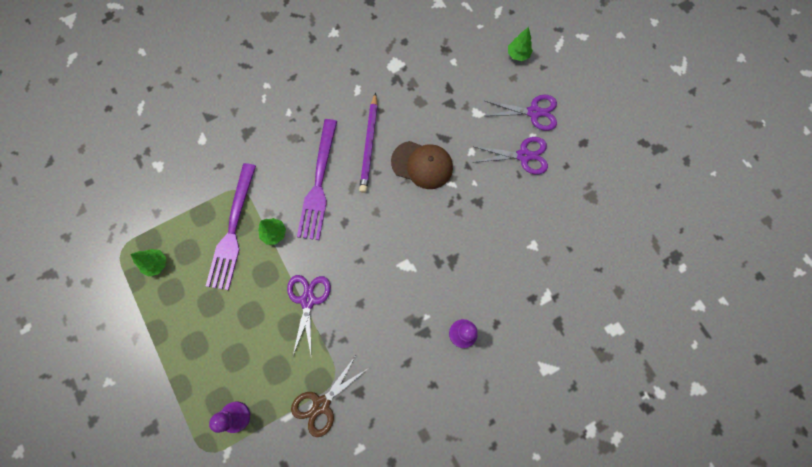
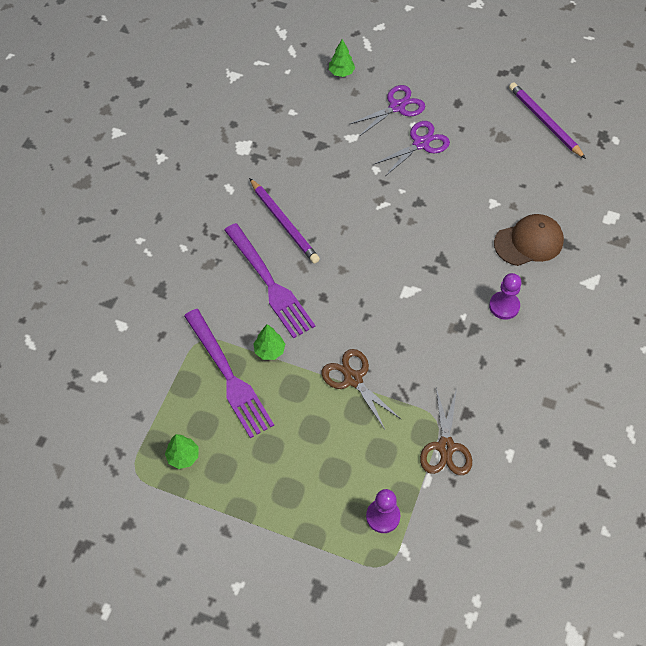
camera: 40 degrees left, 15 degrees down
(308, 300) = (353, 379): purple scissors -> brown scissors
(422, 165) = (345, 207): brown cap -> brown cap (529, 242)
(638, 209) = (545, 122): none -> purple pencil

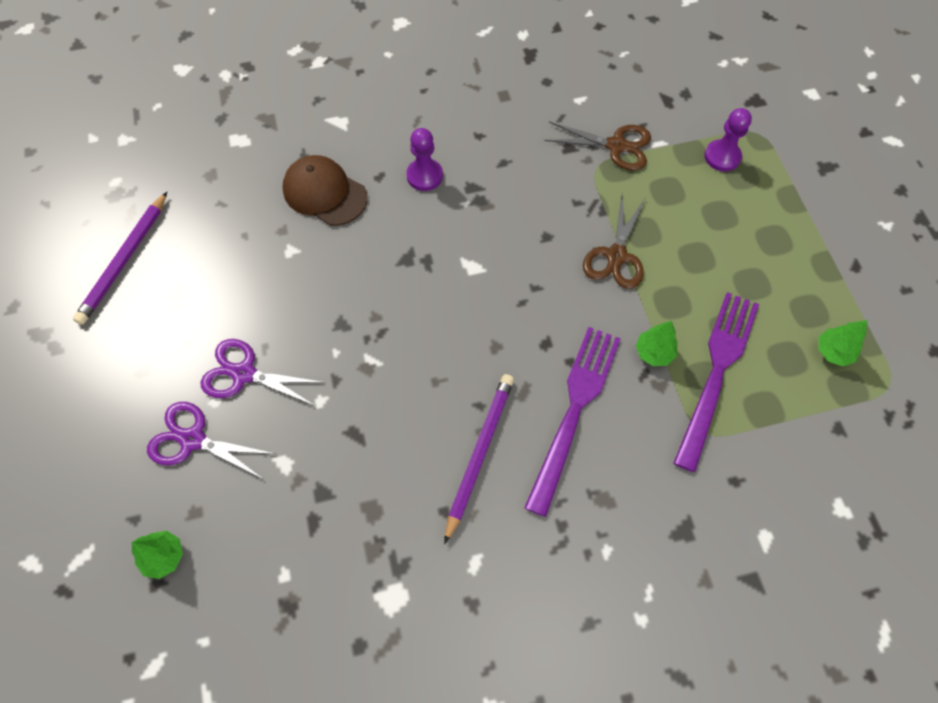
camera: 125 degrees left, 5 degrees up
(446, 447) = (616, 146): brown scissors -> brown scissors turned 45 degrees clockwise

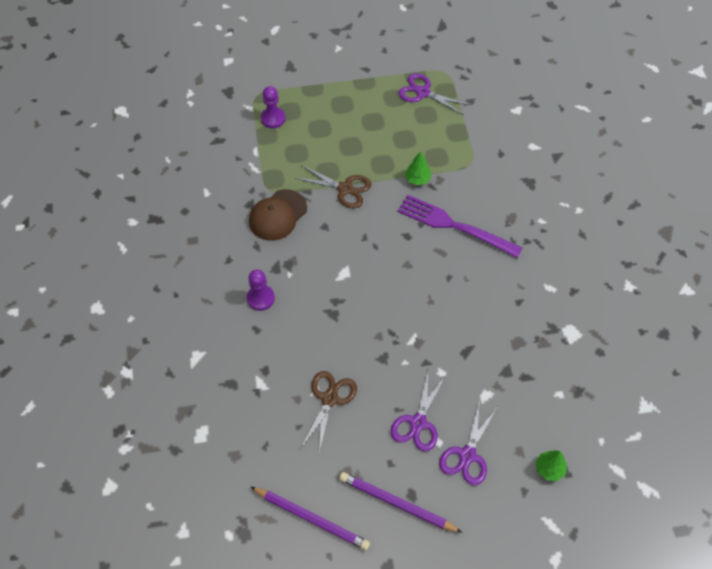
camera: 85 degrees left, 5 degrees down
(324, 193) = (266, 368): brown cap -> brown cap (277, 215)
(479, 454) = (481, 280): purple pencil -> purple pencil (397, 503)
(616, 146) = (253, 176): brown scissors -> brown scissors (329, 398)
(717, 370) = (431, 149): purple fork -> none
(833, 352) = (423, 92): green tree -> purple scissors

